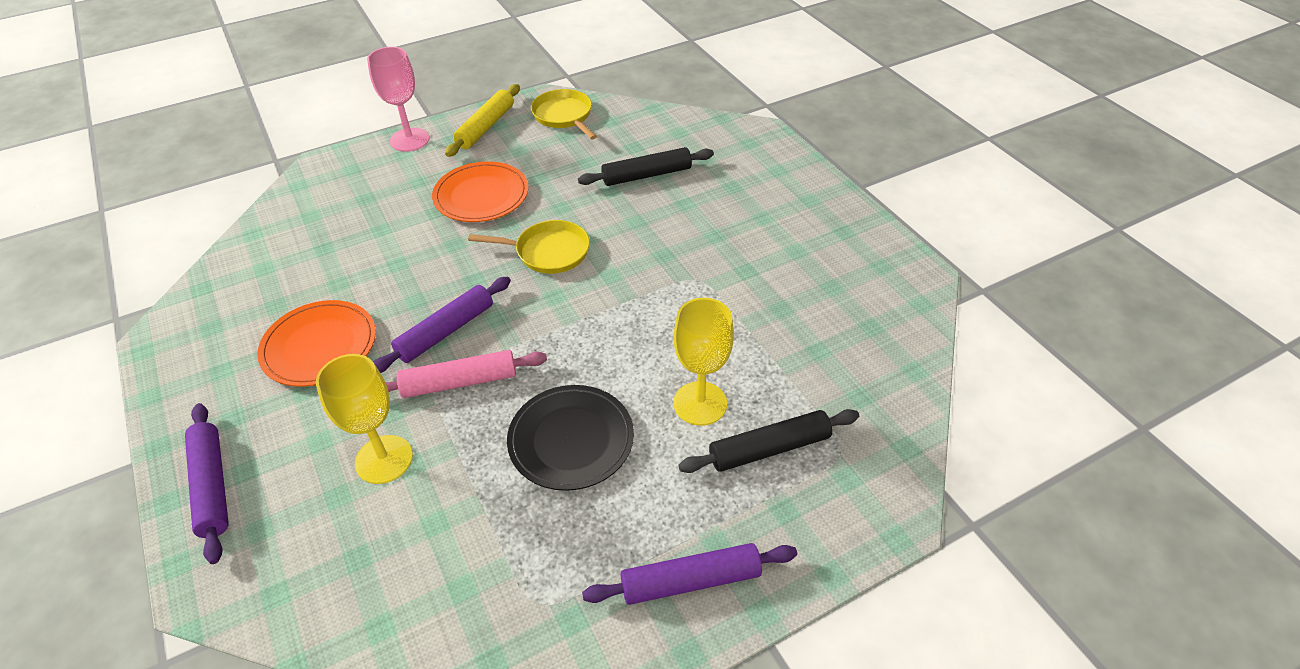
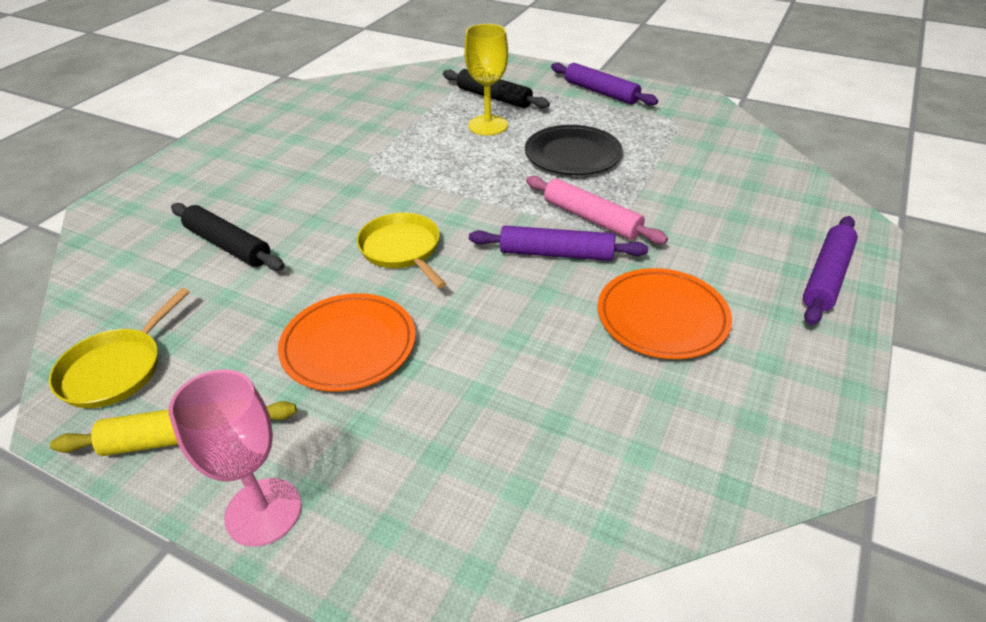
camera: 125 degrees left, 5 degrees down
(384, 459) = (690, 214): yellow goblet -> none

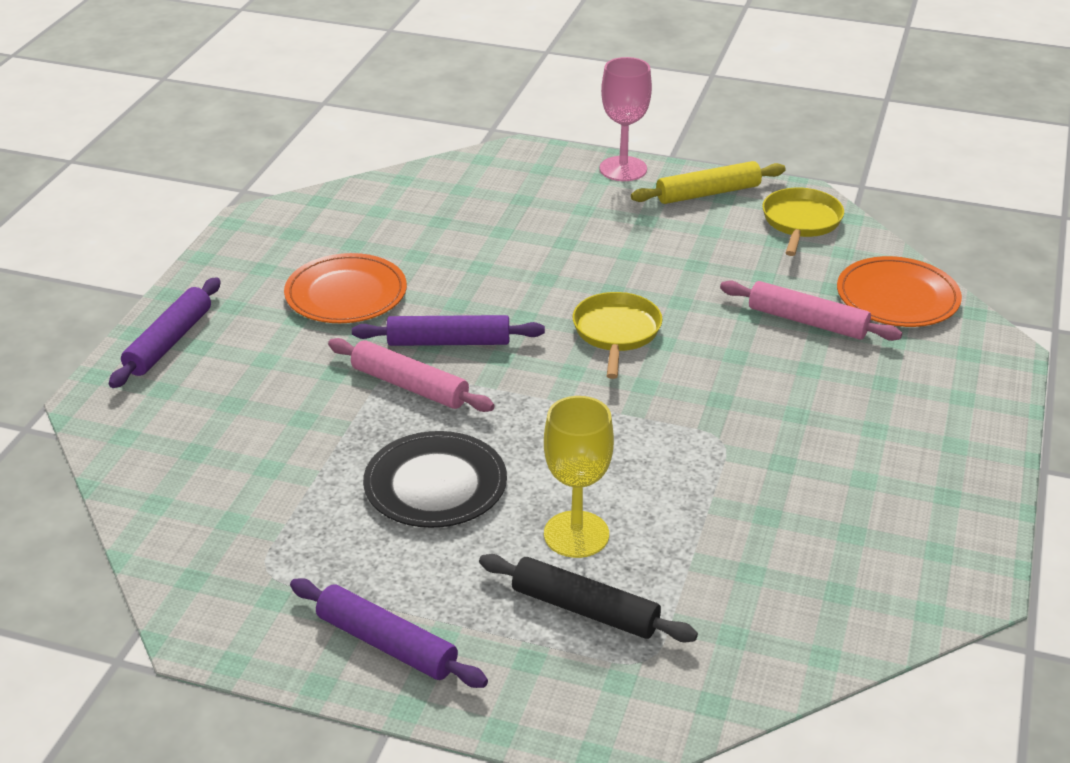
camera: 170 degrees right, 5 degrees down
(228, 245) = (807, 321): black rolling pin -> pink rolling pin
(348, 345) = (622, 251): orange plate -> orange plate (897, 297)
(402, 250) = (616, 332): yellow pan -> yellow pan turned 135 degrees counterclockwise

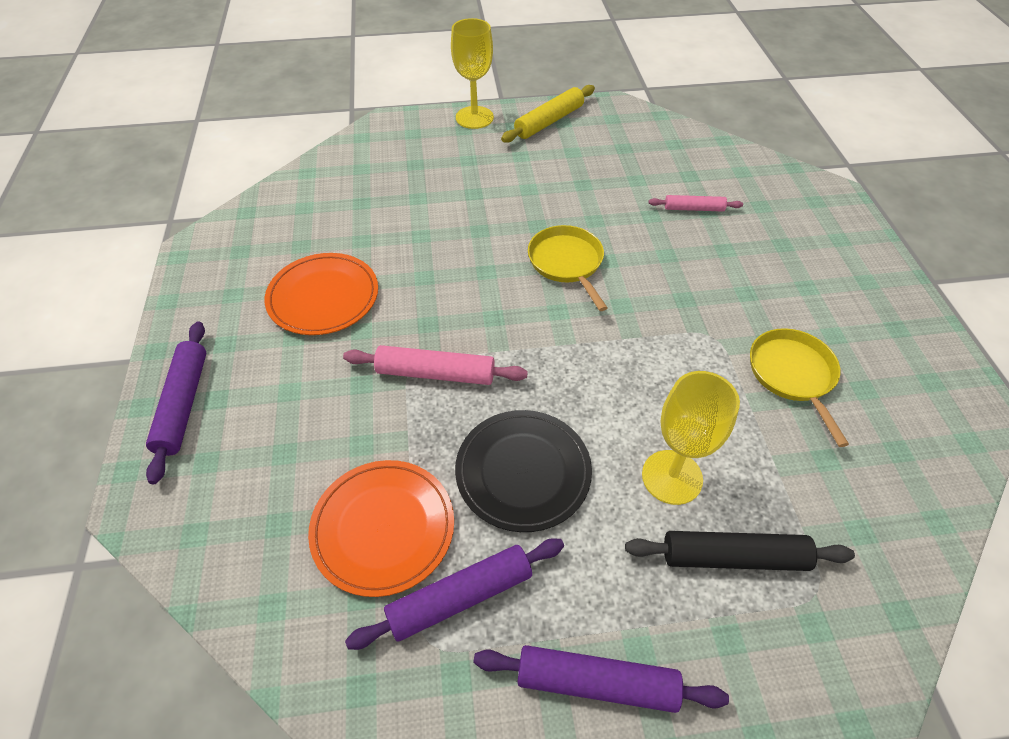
camera: 25 degrees left, 15 degrees up
(448, 342) = (441, 317): purple rolling pin -> purple rolling pin (460, 597)
(623, 169) = (474, 117): pink goblet -> yellow goblet
(801, 222) = (629, 127): yellow pan -> yellow pan (793, 375)
(807, 321) = (693, 208): pink rolling pin -> pink rolling pin, size x0.62
(897, 297) = (736, 170): orange plate -> orange plate (383, 528)

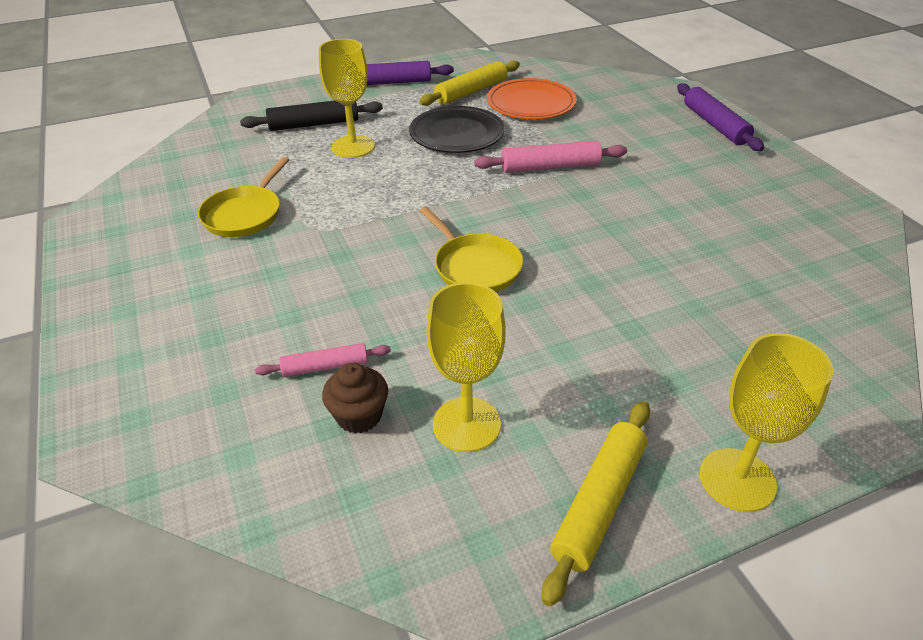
camera: 165 degrees right, 10 degrees down
(323, 297) = (692, 196): orange plate -> none
(460, 597) = (471, 91): purple rolling pin -> yellow rolling pin
(606, 162) = (466, 424): none -> yellow goblet
(670, 177) = (359, 416): none -> brown cupcake
(793, 375) = (245, 214): yellow pan -> yellow pan turned 45 degrees clockwise

